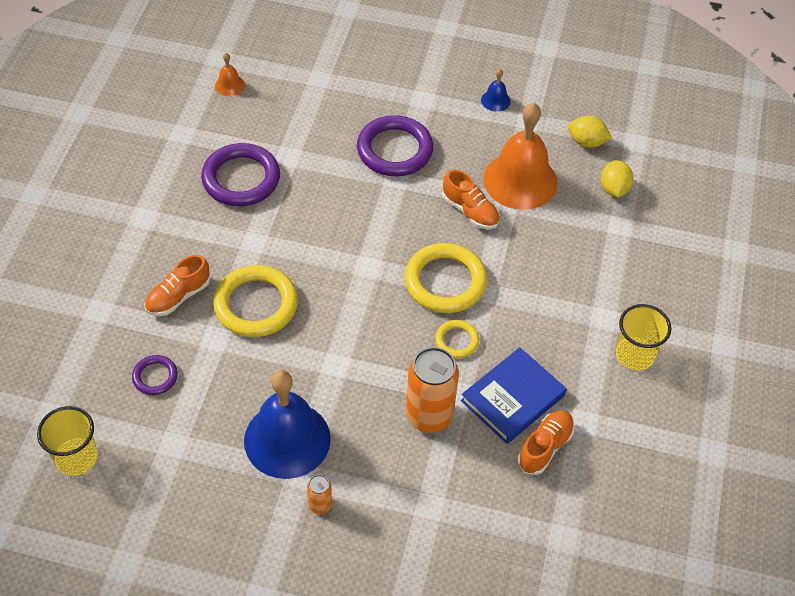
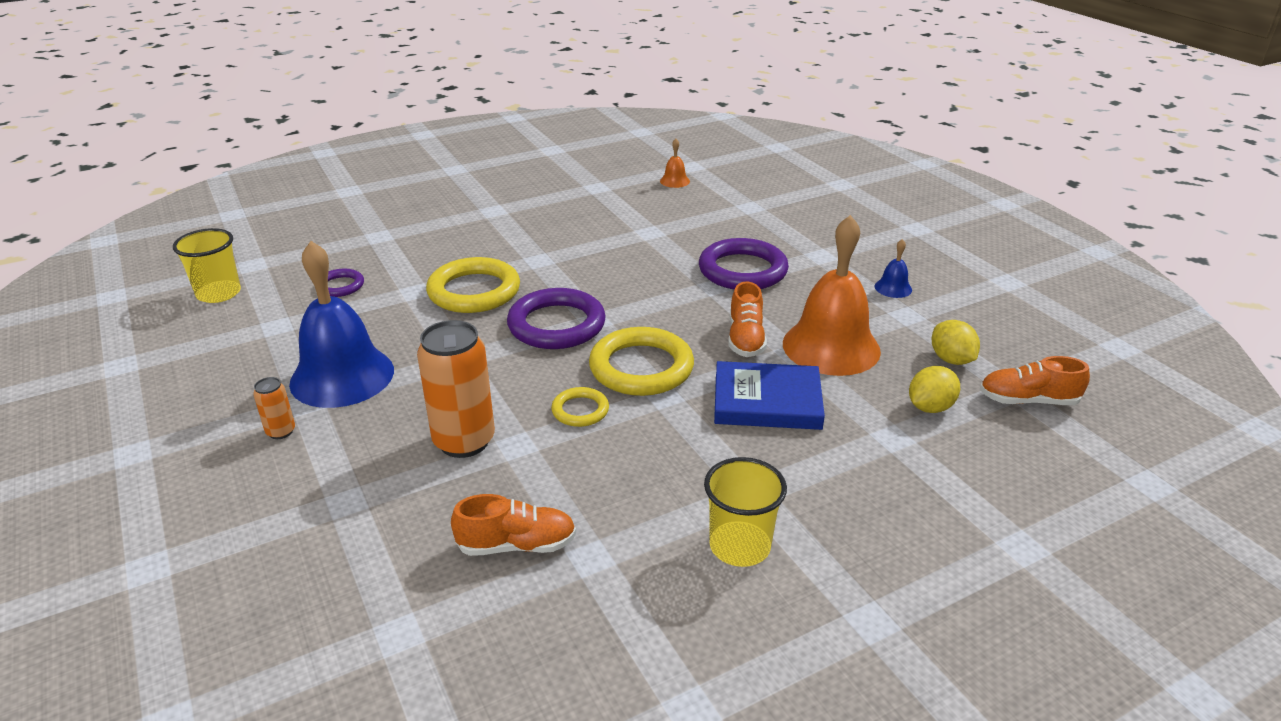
camera: 50 degrees right, 20 degrees down
(178, 296) = (436, 257): orange shoe -> orange shoe (1027, 400)
(241, 179) = (593, 226): purple ring -> purple ring (556, 325)
(513, 398) = (555, 485): blue book -> blue book (767, 401)

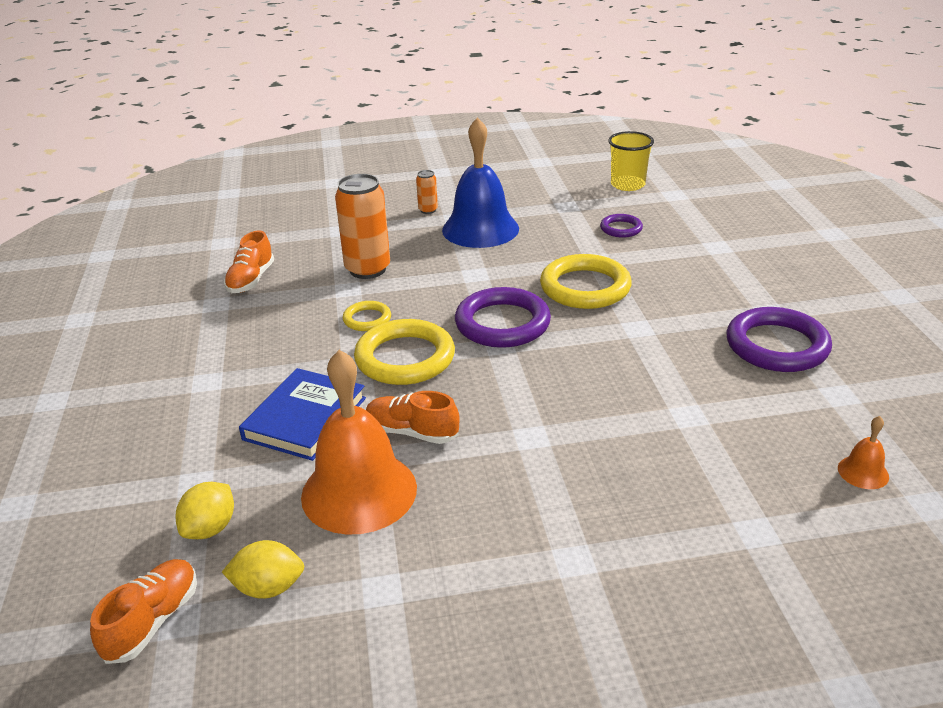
camera: 110 degrees right, 0 degrees up
(739, 546) = (165, 362): yellow cup -> none
(742, 270) = (559, 469): purple ring -> purple ring (777, 346)
(893, 288) = (452, 604): blue bell -> none
(930, 407) = (210, 528): yellow lemon -> yellow lemon turned 45 degrees clockwise

